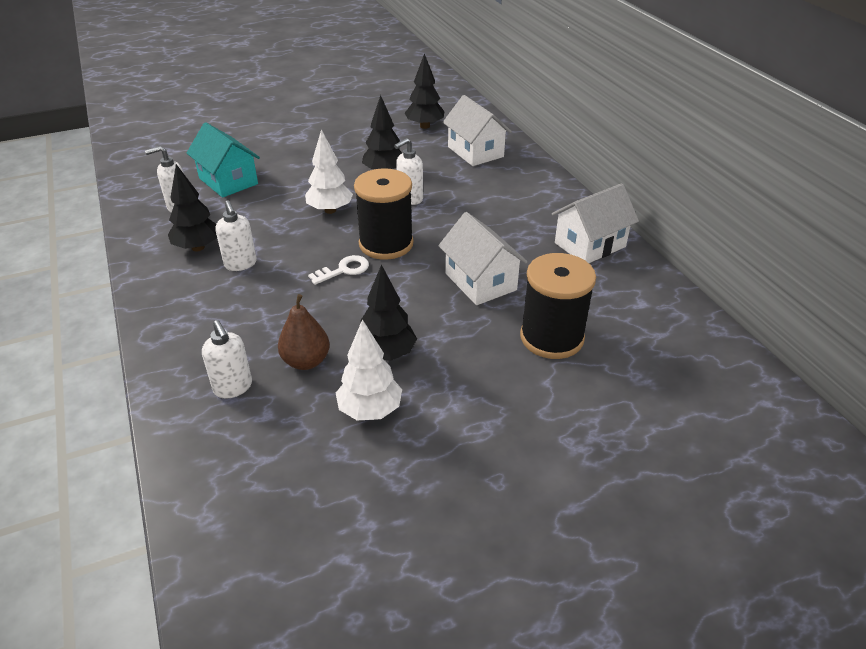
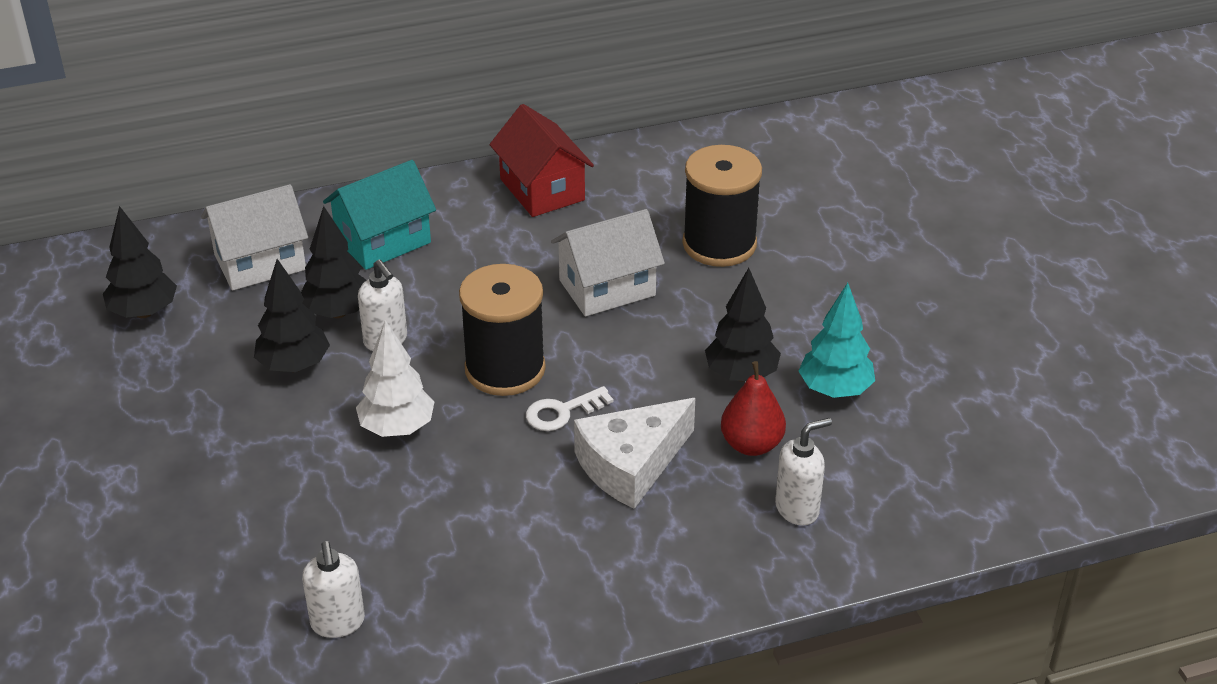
camera: 85 degrees left, 0 degrees up
(198, 247) = (474, 580): black tree -> black tree (338, 312)
(228, 181) = (261, 563): turquoise house -> turquoise house (383, 241)
(241, 264) = (529, 524): white soap dispenser -> none
(290, 302) = (631, 464): none -> white cheese
(306, 361) = (751, 444): brown pear -> red pear
(344, 270) = (562, 412): white key -> white key turned 90 degrees counterclockwise
(370, 410) = (835, 390): white tree -> turquoise tree
(590, 245) = (542, 189): white house -> red house

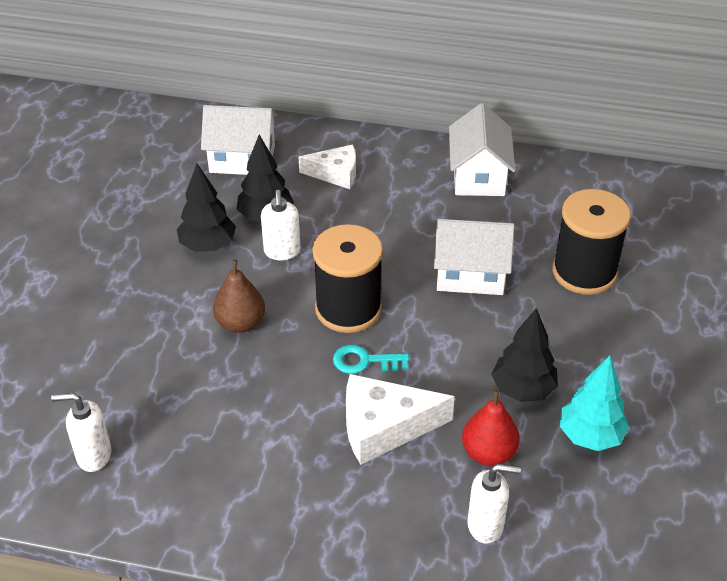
camera: 30 degrees right, 5 degrees up
(144, 312) = (143, 167): black tree -> none
(338, 623) = (93, 455): white soap dispenser -> white soap dispenser turned 75 degrees clockwise
(383, 241) = (336, 174): turquoise house -> white cheese
(397, 428) = (240, 323): white tree -> brown pear
(542, 189) = (478, 176): red house -> white house
(562, 412) = (364, 361): white key -> turquoise key

